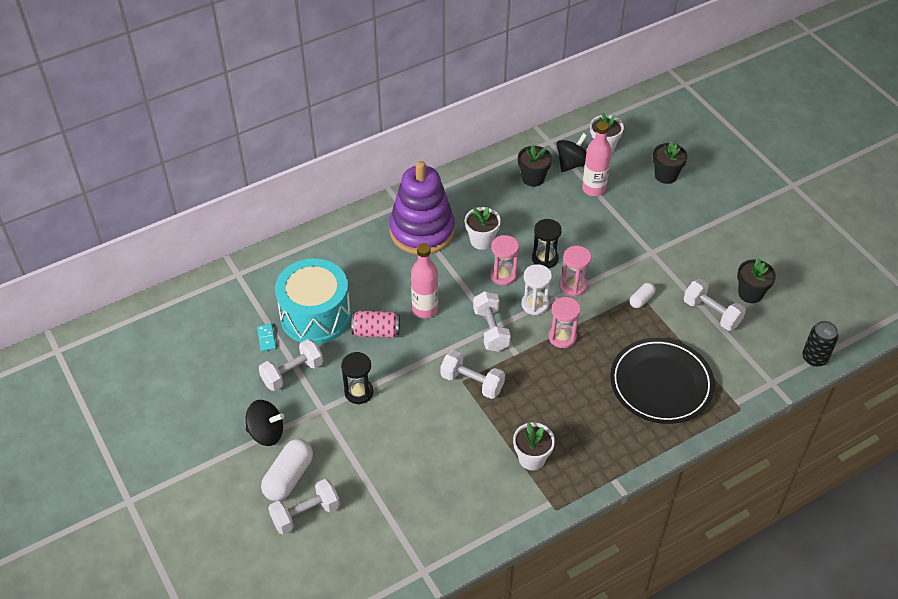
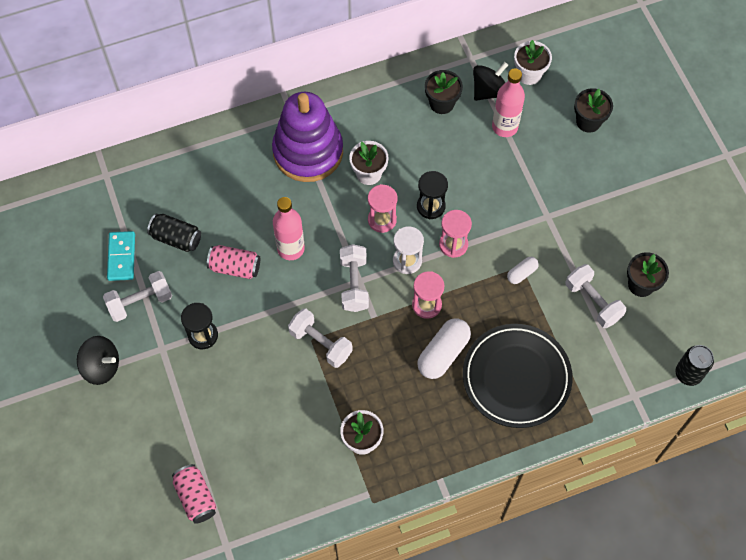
camera: 10 degrees right, 15 degrees up
(266, 338) = (121, 257): turquoise domino -> turquoise domino, size x1.61
(289, 477) = (115, 420): white capsule -> white capsule (443, 353)
(305, 514) = (123, 463): white dumbbell -> none
(315, 316) = (176, 238): turquoise drum -> black can
(383, 532) = (196, 497): none -> pink can

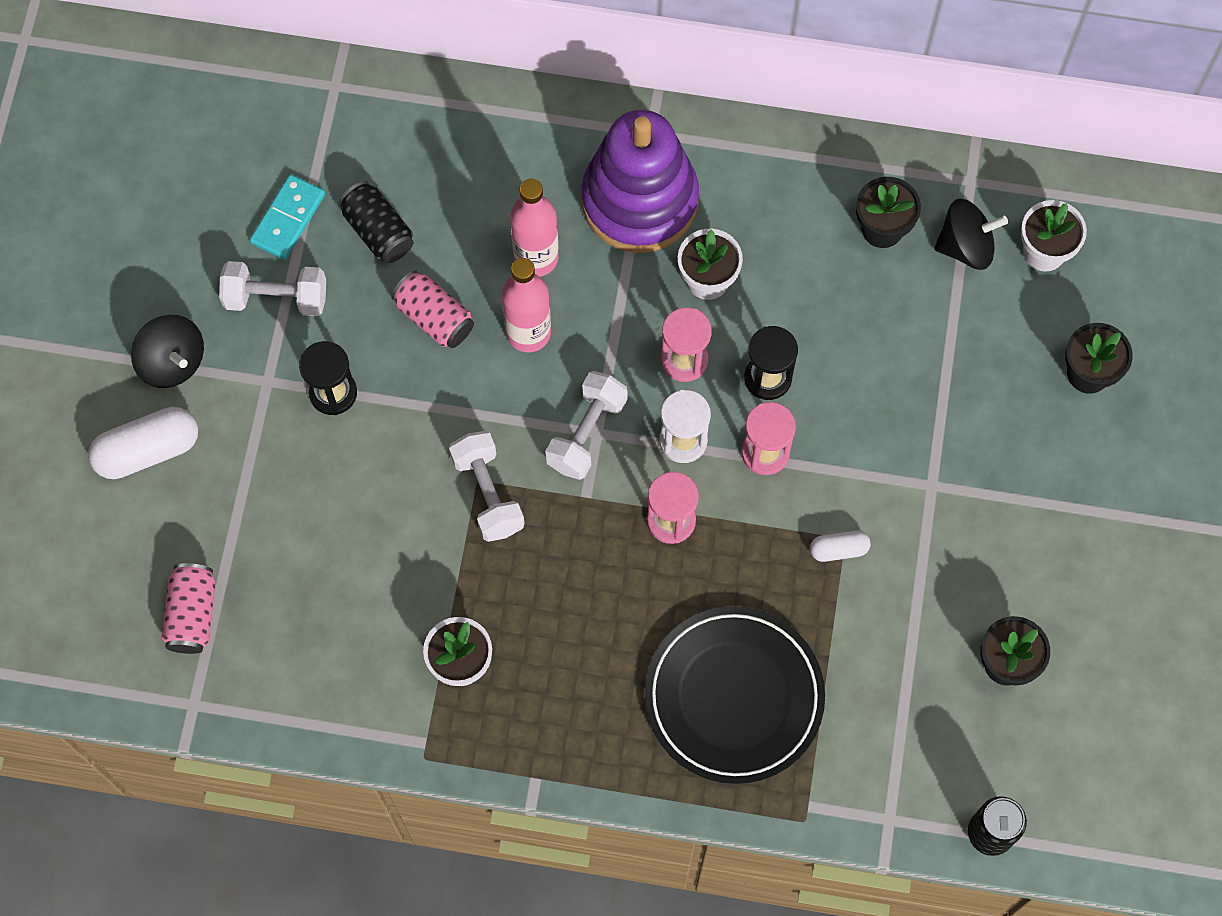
camera: 30 degrees right, 5 degrees up
(443, 353) = (651, 604): white capsule -> white capsule (148, 450)
(504, 127) = (954, 314): pink bottle -> pink bottle (536, 258)
(592, 302) = (917, 649): white dumbbell -> none

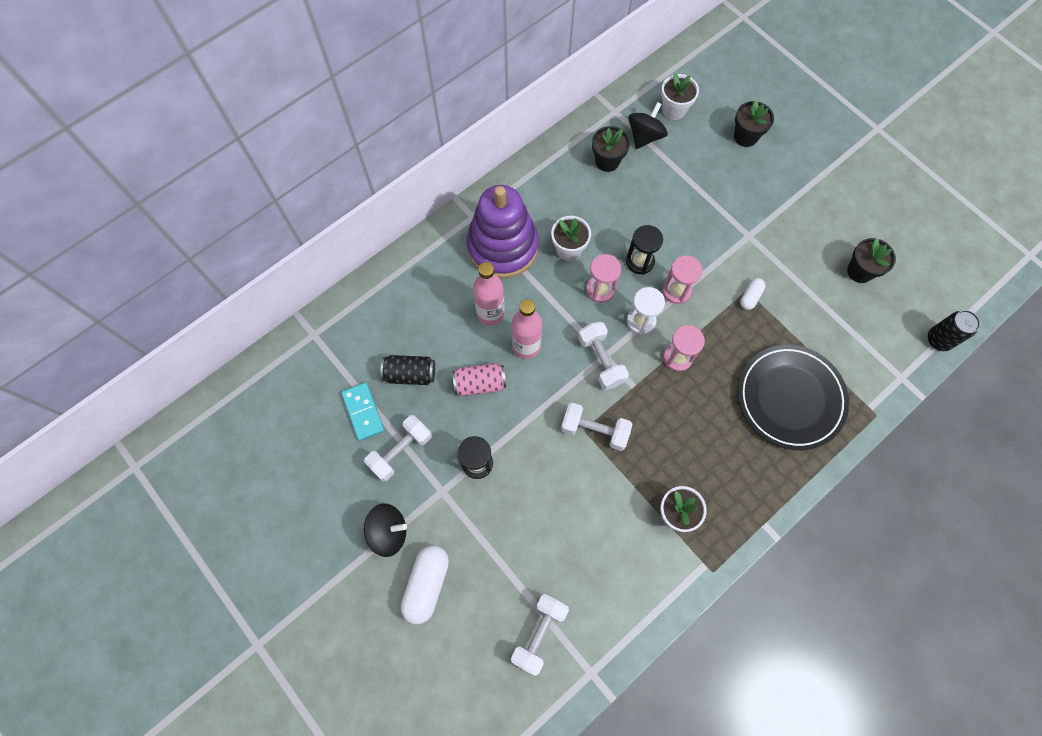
camera: 50 degrees left, 0 degrees up
(192, 614) = (539, 633): pink can -> white dumbbell

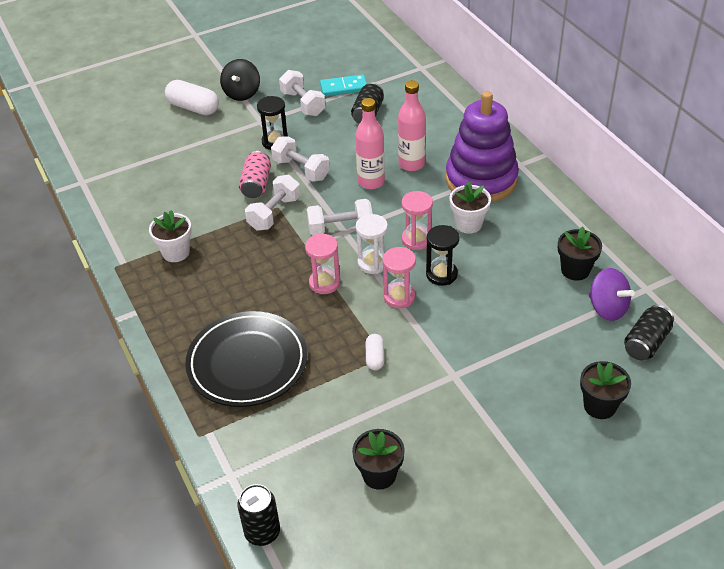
camera: 105 degrees right, 25 degrees down
(480, 383) = (345, 151): pink can -> pink can (256, 184)
(539, 633) = (126, 159): white dumbbell -> white dumbbell (301, 169)
(645, 136) = (607, 308): black spinning top -> purple spinning top
(674, 110) = (646, 342): white flower pot -> black can
(750, 297) = (375, 357): white capsule -> white capsule turned 45 degrees clockwise

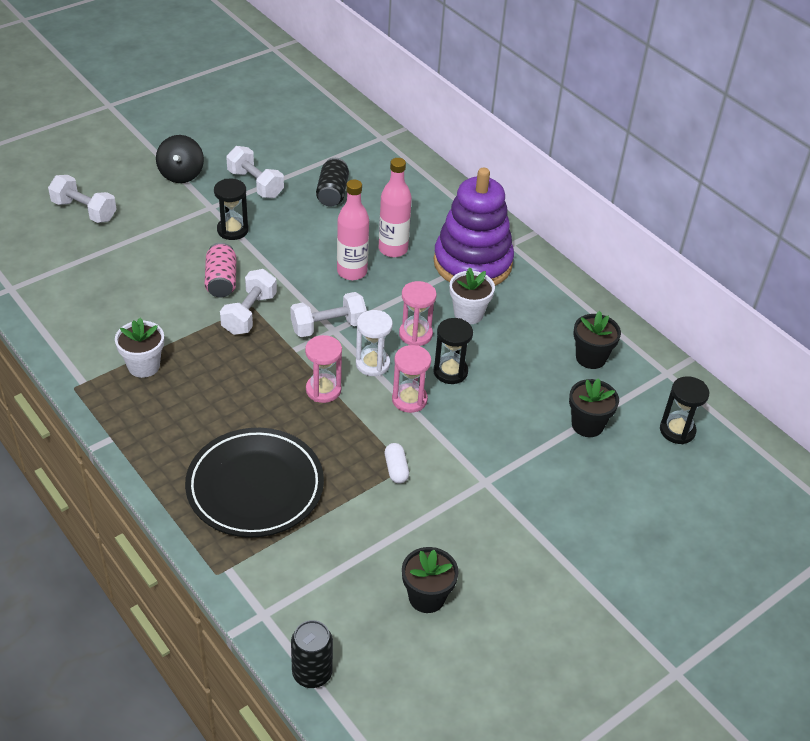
camera: 15 degrees left, 0 degrees up
(193, 108) = (127, 194): white capsule -> none
(301, 169) = (269, 261): white dumbbell -> white dumbbell (84, 211)
(344, 88) = (298, 164): turquoise domino -> none
(599, 406) = (642, 501): black flower pot -> black flower pot (587, 425)
(607, 308) = (631, 397): purple spinning top -> none
(646, 342) = (677, 430): black can -> black hourglass

